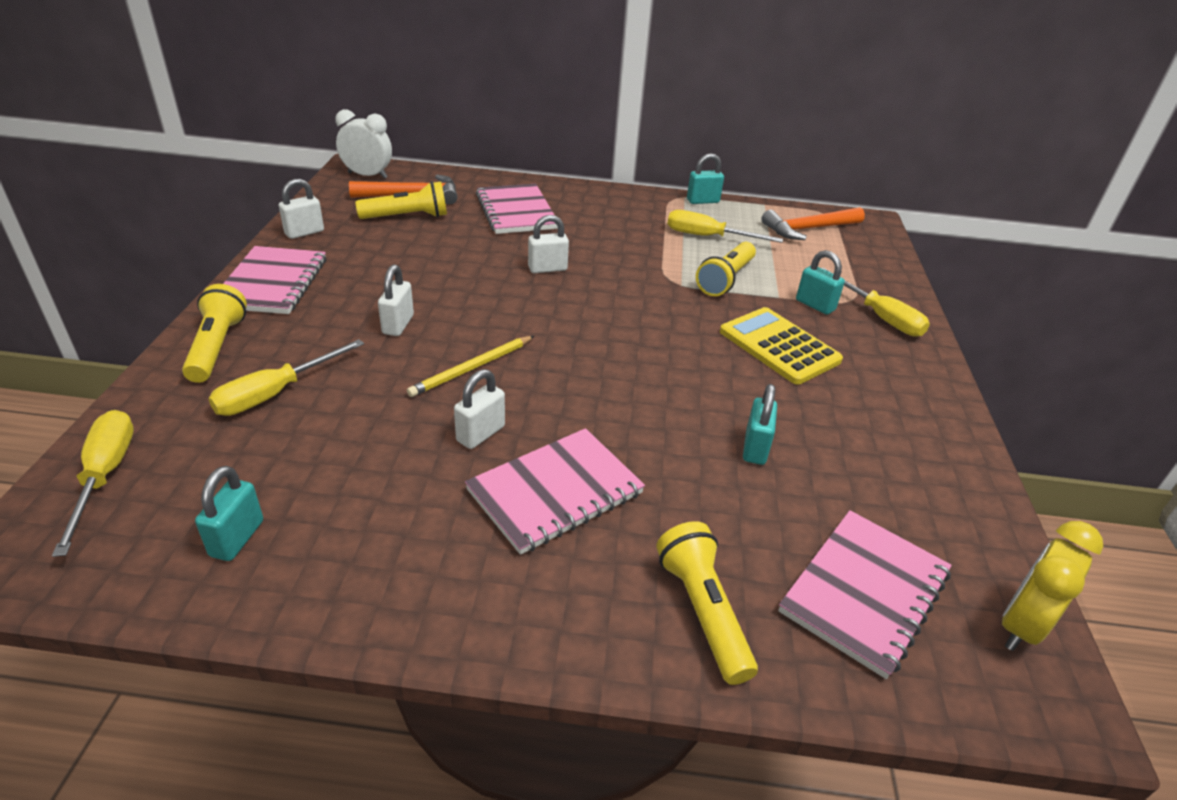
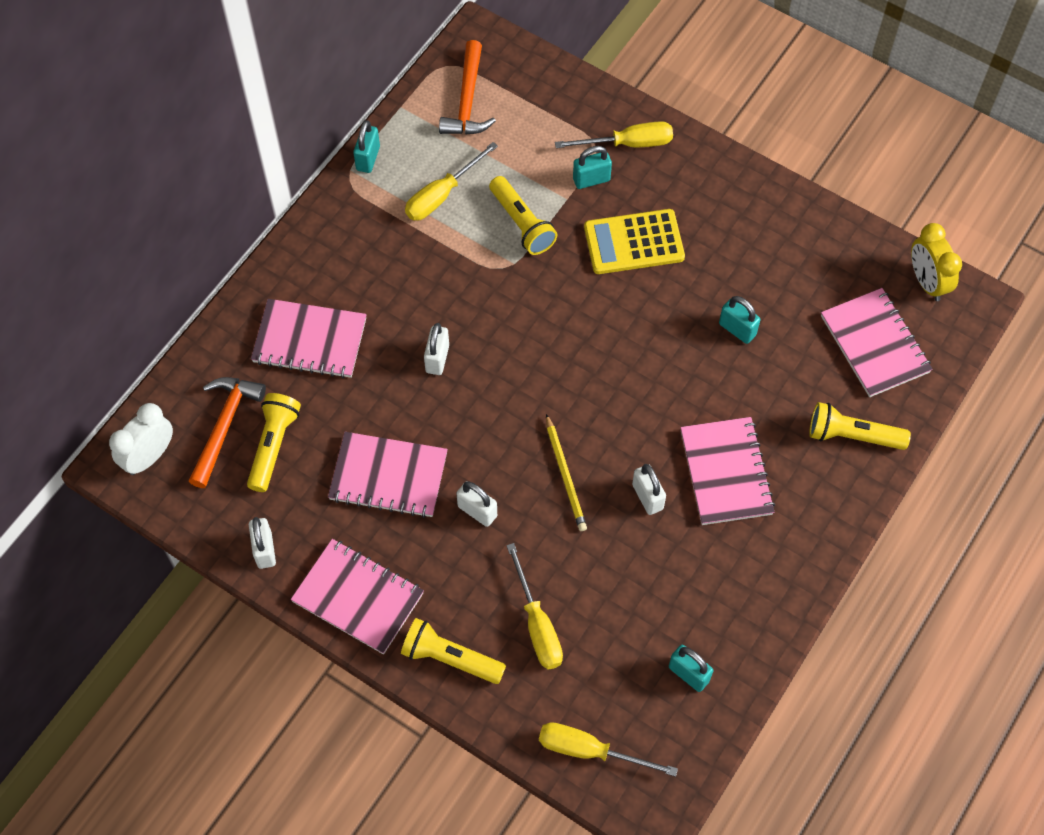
camera: 60 degrees left, 25 degrees up
(409, 271) = (388, 476): none -> pink notebook

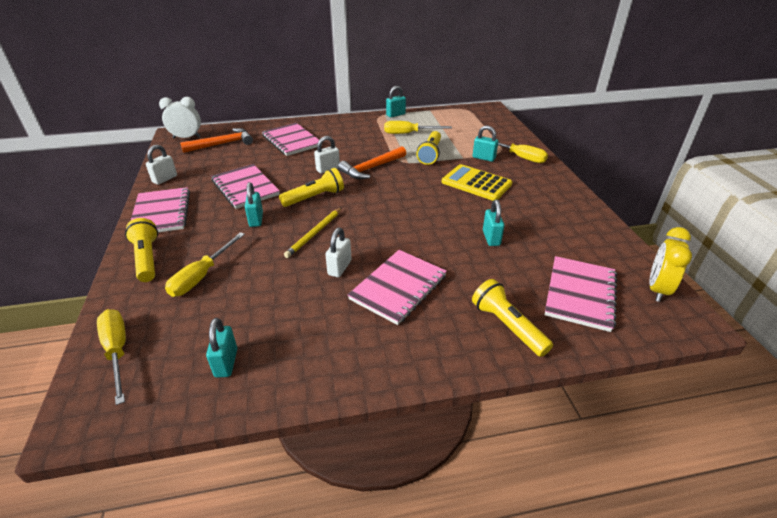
camera: 45 degrees right, 25 degrees down
(273, 446) = (226, 157): yellow flashlight -> yellow flashlight (315, 197)
(467, 100) = (460, 119): orange hammer -> orange hammer (371, 168)
(477, 511) = (256, 219): white padlock -> turquoise padlock

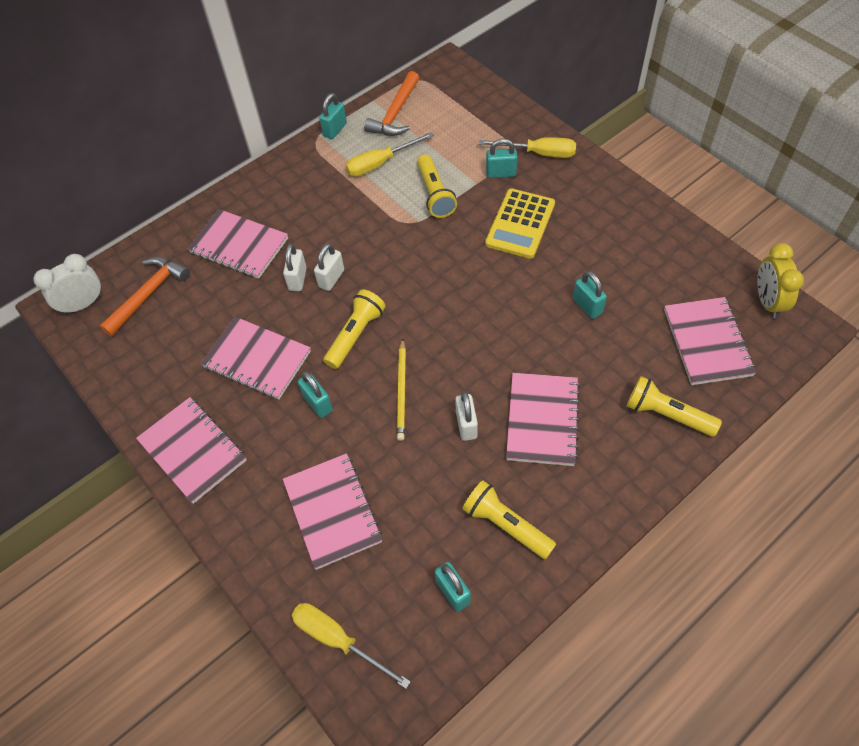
camera: 25 degrees left, 20 degrees up
(147, 258) = (247, 521): yellow flashlight -> yellow flashlight (506, 525)
(165, 179) = (136, 394): white padlock -> white padlock (297, 279)
(201, 276) = (332, 511): yellow screwdriver -> pink notebook
(371, 168) = (383, 252): orange hammer -> orange hammer (395, 113)
(476, 183) = (520, 224): yellow calculator -> yellow calculator turned 75 degrees counterclockwise

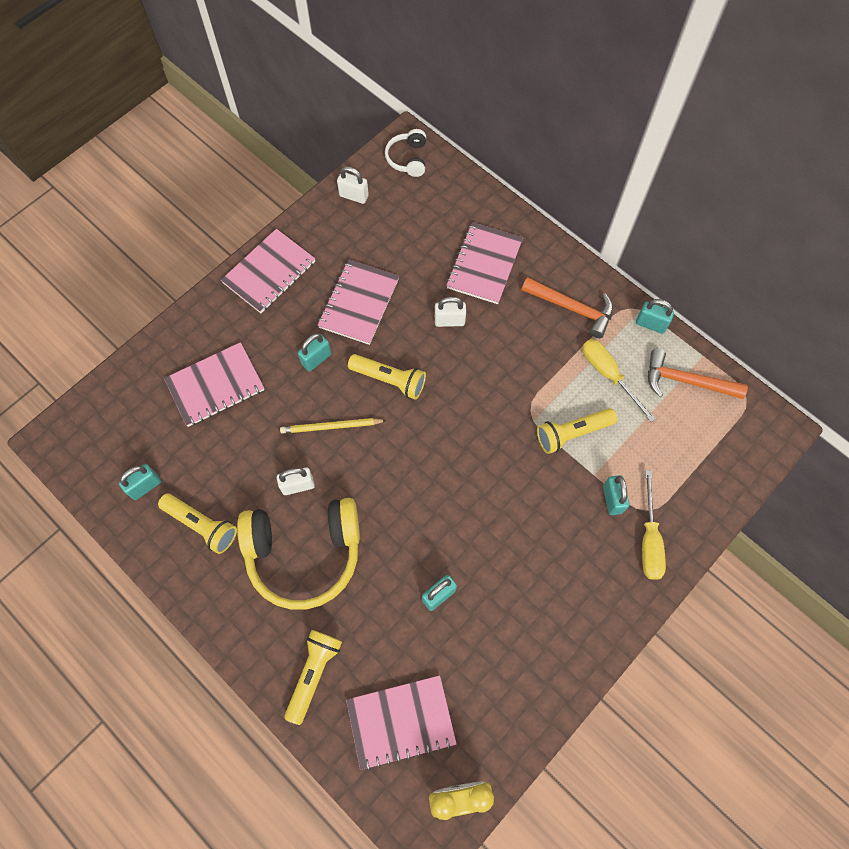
camera: 80 degrees right, 10 degrees up
(83, 304) = (408, 158): white clock -> white headphones
(148, 294) = (422, 204): orange hammer -> orange hammer (572, 308)
(331, 278) = (452, 350): white padlock -> white padlock (354, 196)
(338, 640) = (111, 405): yellow screwdriver -> none
(506, 525) = (202, 525): yellow flashlight -> yellow flashlight turned 90 degrees clockwise
(520, 224) = (541, 523): yellow calculator -> none
(542, 420) = (304, 553): pink notebook -> yellow headphones

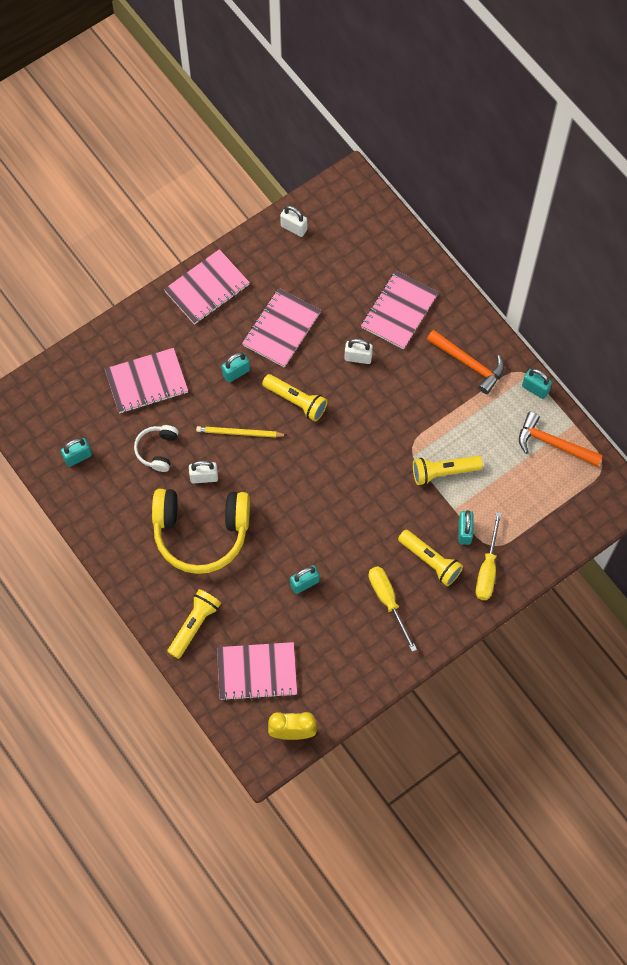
camera: 10 degrees right, 0 degrees up
(202, 525) = (120, 496): yellow flashlight -> yellow flashlight (430, 561)
(408, 158) = (349, 199): white headphones -> white headphones (157, 450)
(608, 375) = (487, 427): yellow screwdriver -> yellow screwdriver (388, 601)

